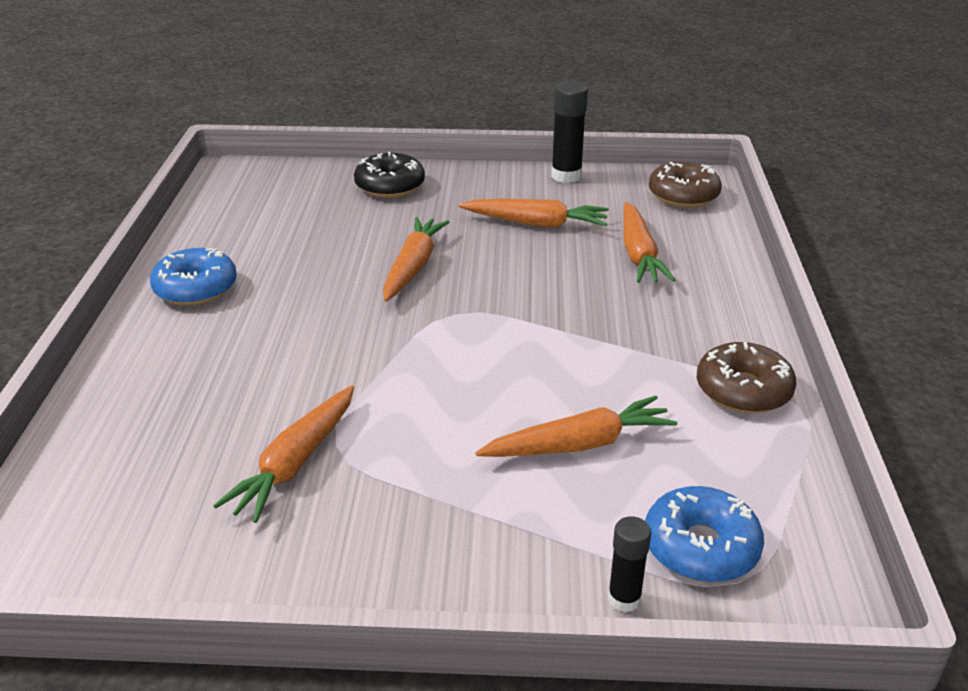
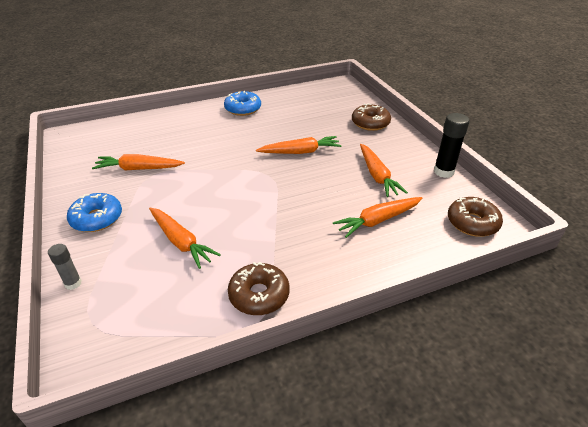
camera: 65 degrees right, 5 degrees up
(390, 186) = (370, 123): black donut -> brown donut
(624, 599) = (73, 283): black glue stick -> grey glue stick
(701, 547) = (114, 303): blue donut -> blue donut (97, 218)

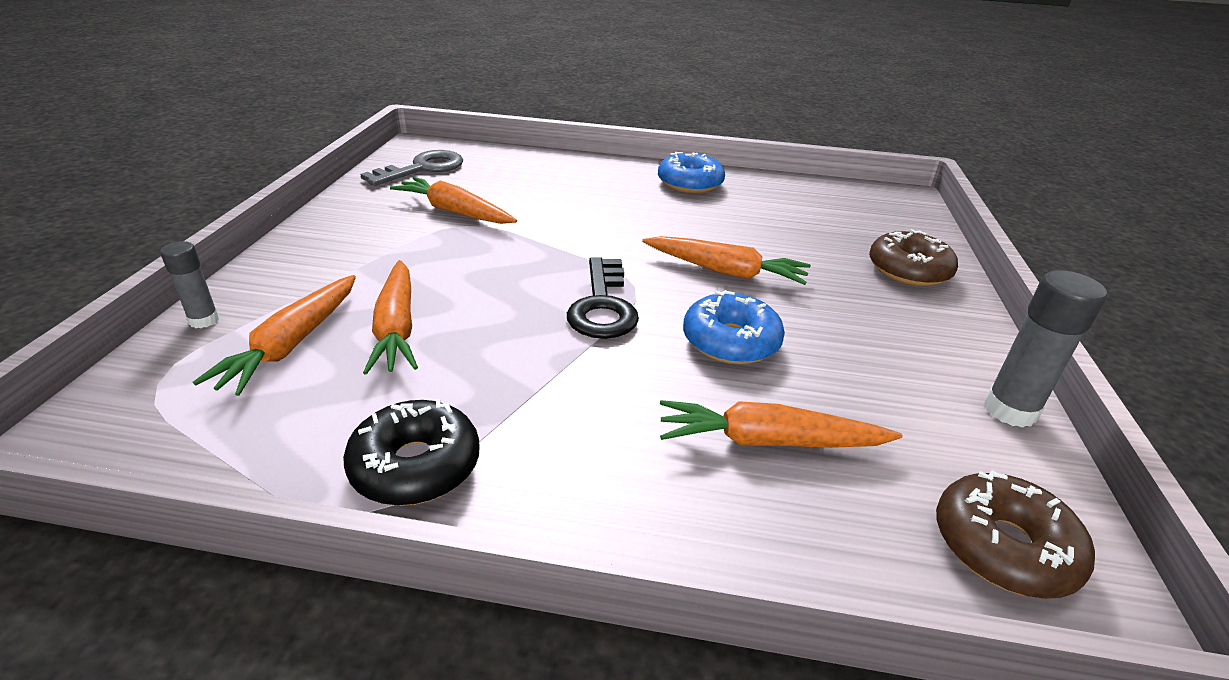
camera: 30 degrees right, 5 degrees down
(89, 148) = (423, 168): none -> grey key
(97, 218) = (331, 252): blue donut -> blue donut (730, 341)
(259, 295) = (416, 466): brown donut -> black donut
(264, 191) = (602, 306): none -> black key
(377, 175) = (842, 360): orange carrot -> orange carrot (293, 343)
(443, 172) = (1010, 410): black glue stick -> grey glue stick

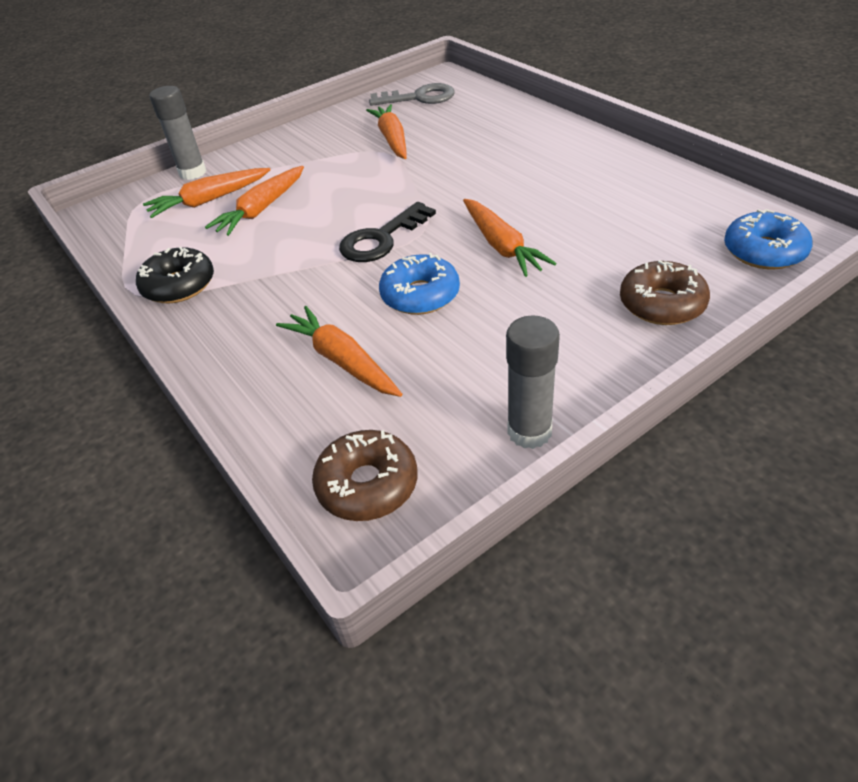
camera: 50 degrees right, 10 degrees up
(204, 320) = (192, 173): grey glue stick -> grey glue stick, size x1.65
(690, 183) = (601, 162): blue donut -> blue donut (764, 251)

